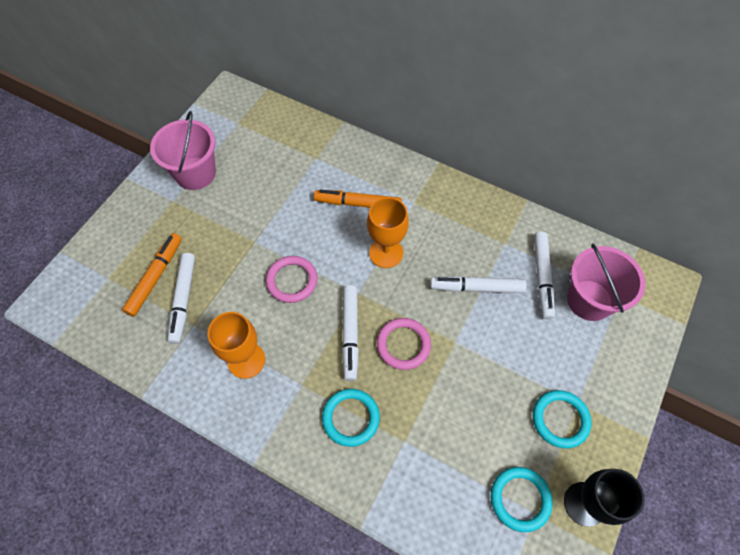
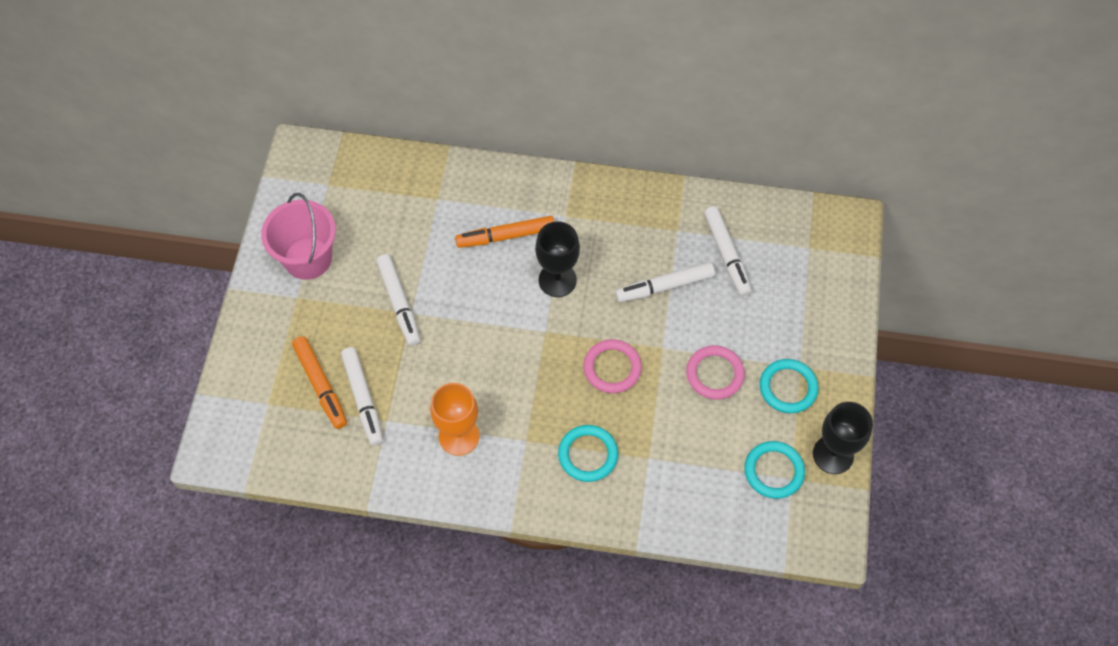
camera: 20 degrees left, 0 degrees up
(156, 277) = (320, 385): orange marker -> orange marker turned 150 degrees clockwise
(292, 280) = (470, 341): pink ring -> pink ring (714, 374)
(350, 334) = (554, 375): white marker -> white marker (399, 303)
(386, 253) = (557, 280): orange goblet -> black goblet
(589, 300) = (780, 262): pink bucket -> none

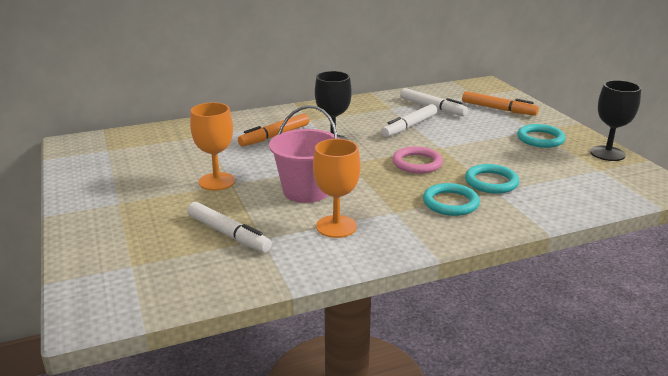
camera: 30 degrees left, 35 degrees down
(308, 258) = (114, 183): pink bucket -> pink bucket (306, 191)
(320, 385) = (179, 239): orange marker -> orange marker (498, 109)
(399, 303) = (217, 181): white marker -> orange goblet
(714, 374) = (488, 147): pink ring -> none
(774, 471) = (584, 170): turquoise ring -> turquoise ring (491, 182)

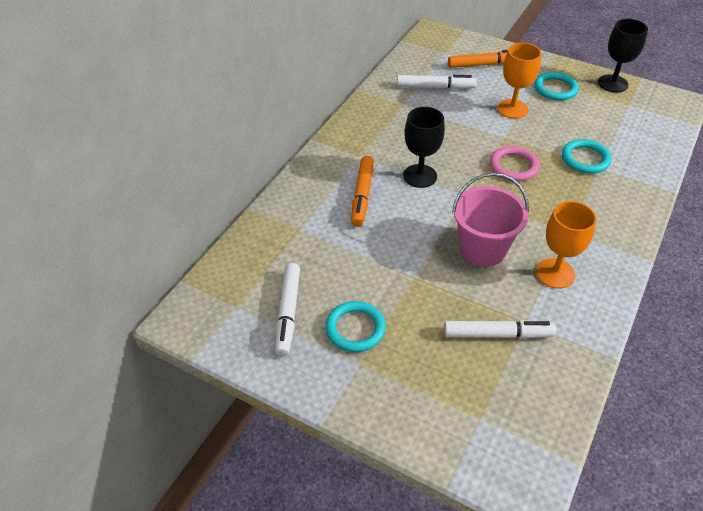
camera: 40 degrees left, 20 degrees up
(217, 181) = (400, 282): orange goblet -> orange goblet (512, 109)
(409, 126) = (450, 122): white marker -> white marker (288, 313)
(450, 203) = (589, 198): turquoise ring -> turquoise ring (355, 329)

